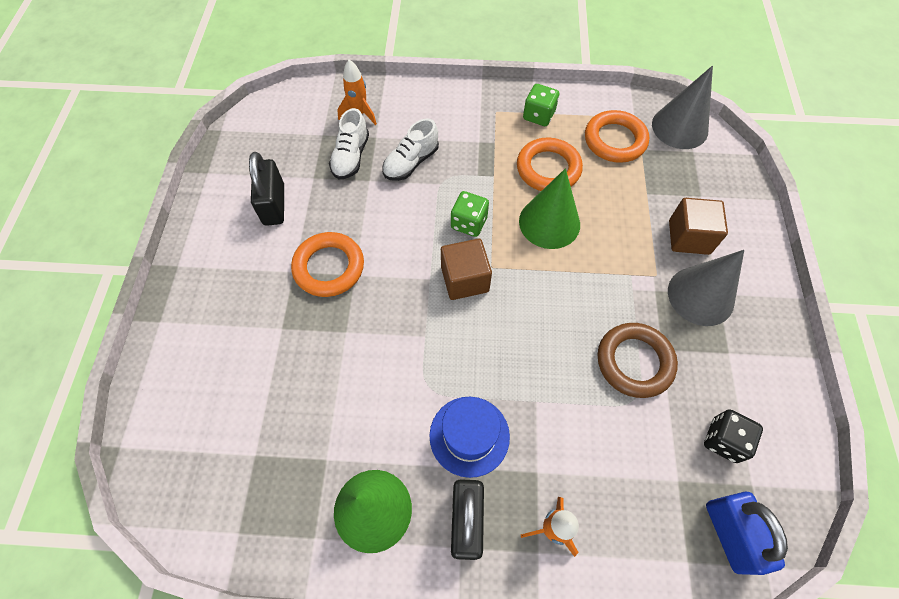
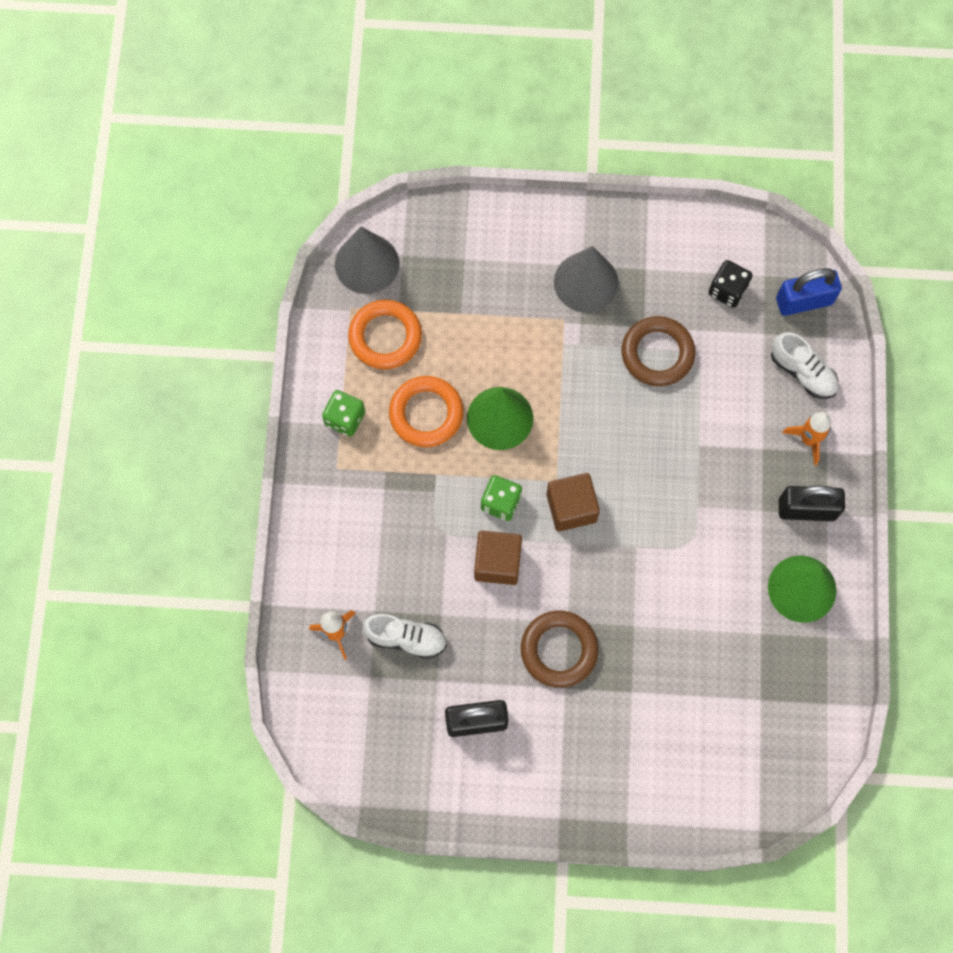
camera: 90 degrees left, 10 degrees up
(329, 267) = (559, 650): orange ring -> brown ring
(411, 162) = (415, 567): white shoe -> white shoe (802, 372)
(469, 436) = (733, 505): blue hat -> none
(689, 237) = (517, 281): brown cube -> brown cube (497, 562)

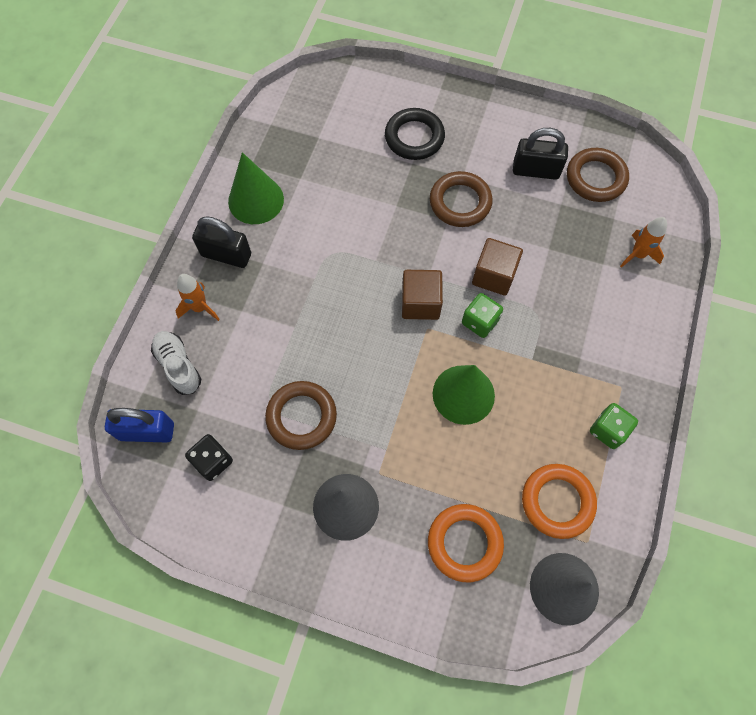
camera: 165 degrees left, 5 degrees down
(400, 730) = (595, 178): none -> brown ring
(406, 638) = (580, 238): white shoe -> none
(426, 413) = (530, 415): orange ring -> orange ring (464, 543)
(640, 731) = (414, 137): none -> black ring

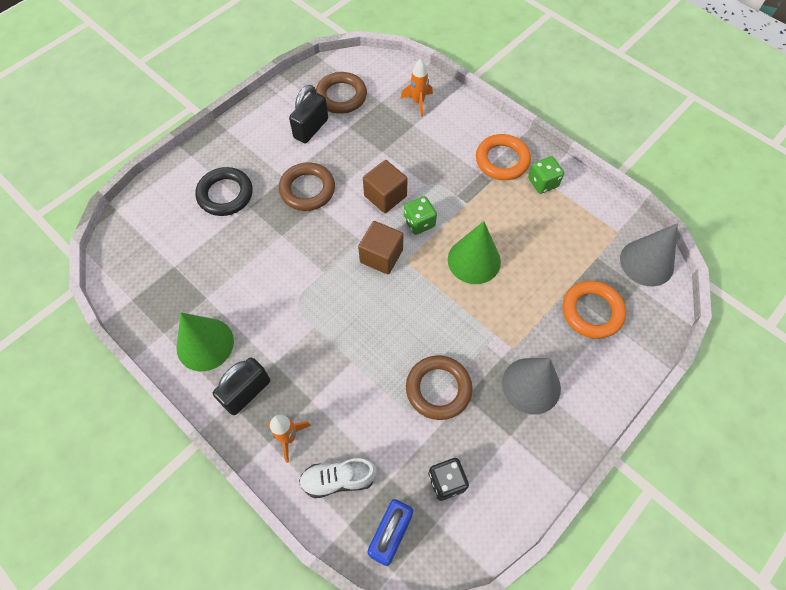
camera: 65 degrees left, 5 degrees down
(557, 501) = (583, 237): orange ring -> orange ring (502, 160)

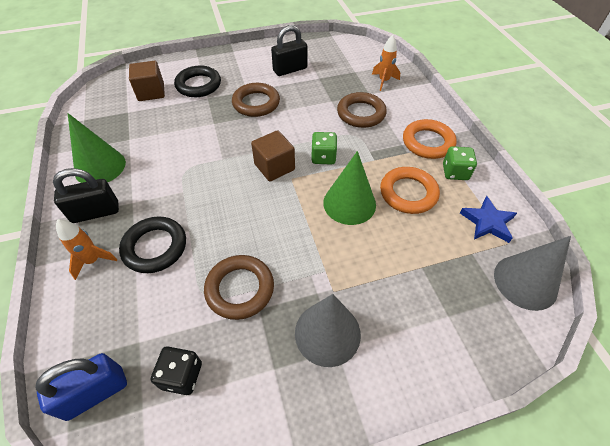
camera: 30 degrees right, 10 degrees down
(335, 394) = (155, 247): none -> black ring
(338, 479) = (98, 316): white shoe -> none
(341, 96) = (327, 59): brown ring -> brown ring (361, 113)
(385, 196) = (310, 129): brown cube -> brown cube (151, 92)
(592, 311) = (436, 298): orange ring -> orange ring (408, 193)
(594, 221) = (487, 222): none -> blue star

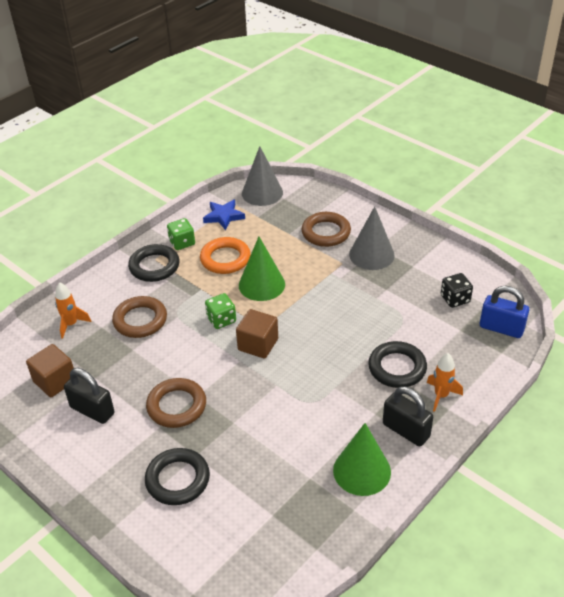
camera: 120 degrees left, 10 degrees down
(151, 92) = (223, 519): brown cube -> brown cube (55, 381)
(240, 289) = (382, 304): brown ring -> brown ring (326, 232)
(428, 142) = (154, 266): orange ring -> black ring

